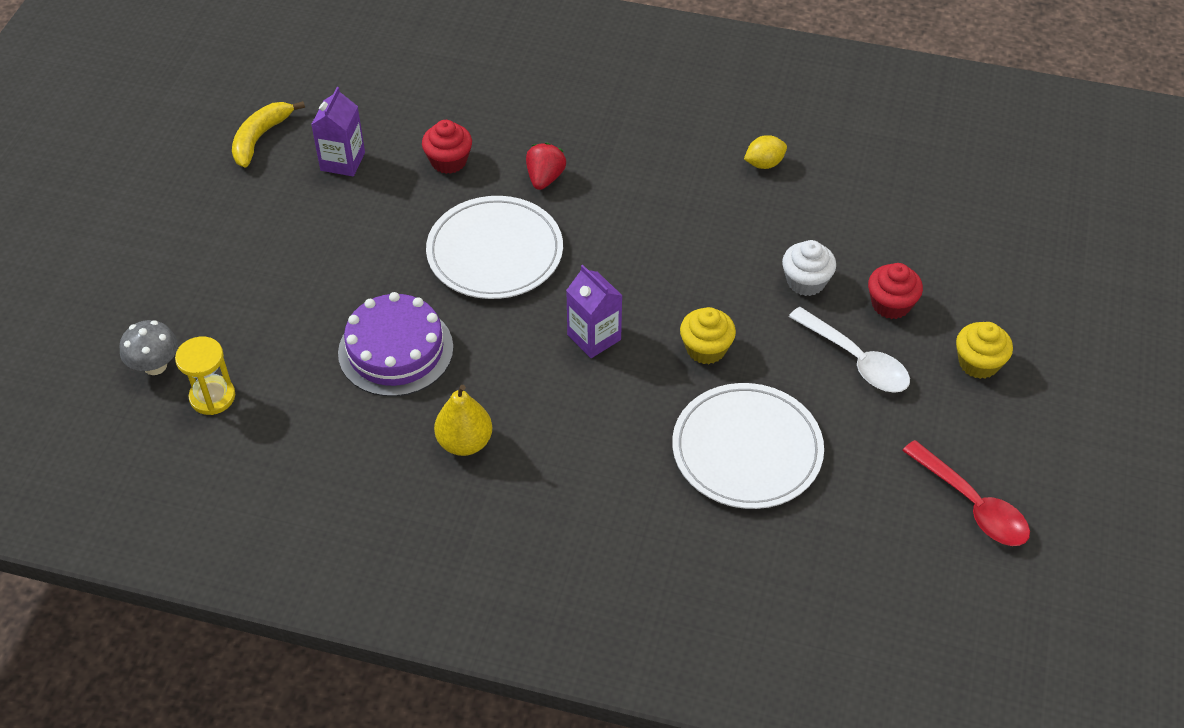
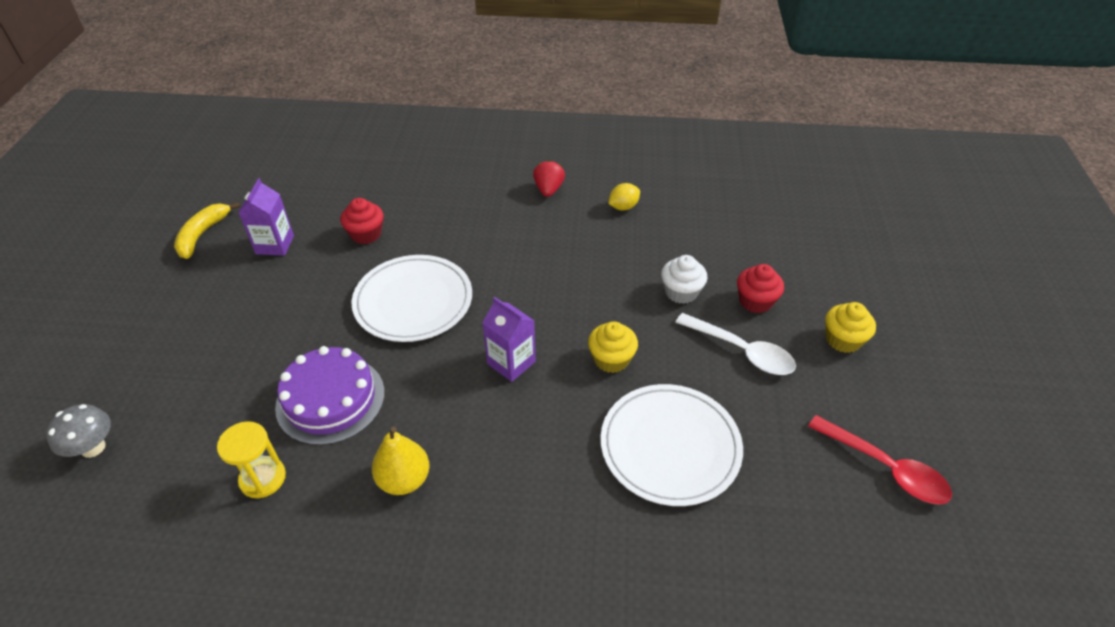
camera: 10 degrees left, 5 degrees down
(212, 397) = (150, 471): yellow hourglass -> yellow hourglass (263, 478)
(545, 178) = (448, 238): red strawberry -> red strawberry (548, 190)

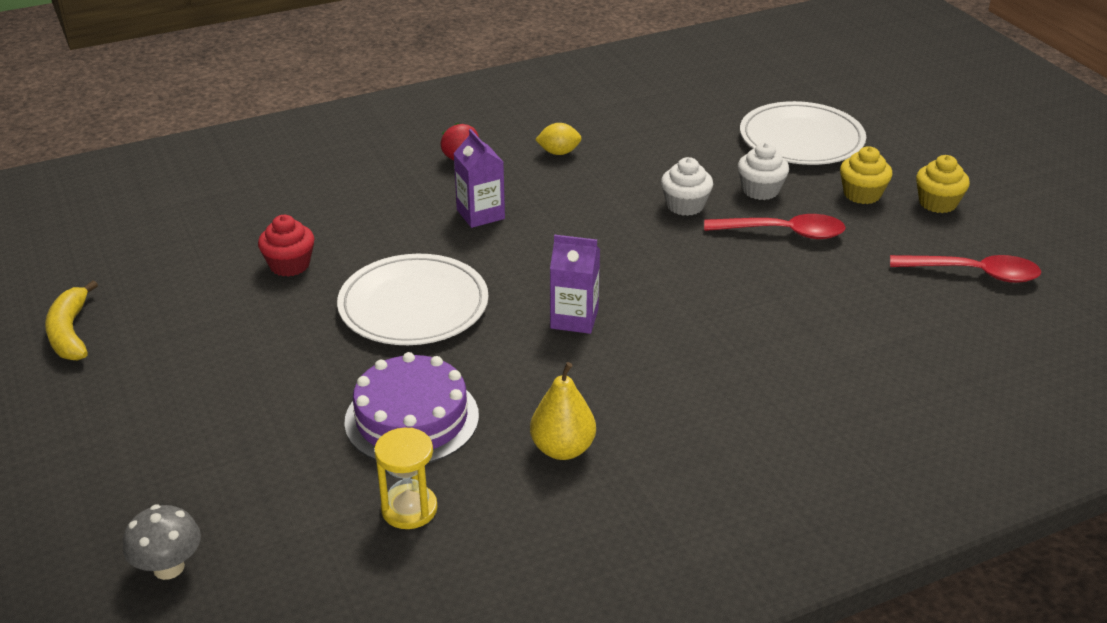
camera: 30 degrees left, 10 degrees down
(275, 245) = (183, 311): purple carton -> purple carton (480, 214)
(611, 359) = (670, 281): yellow cupcake -> yellow cupcake (937, 203)
(623, 207) = (559, 152): yellow lemon -> yellow lemon turned 60 degrees clockwise
(670, 446) = (787, 326): white plate -> white plate (801, 139)
(741, 351) = (783, 233): white spoon -> red spoon
(755, 301) = (760, 190): red cupcake -> white cupcake

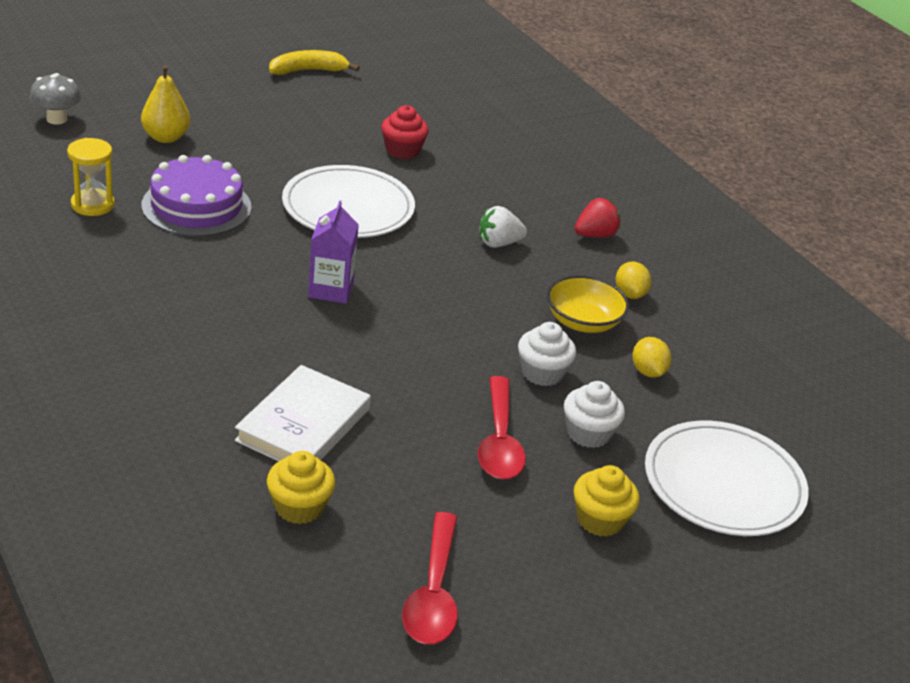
camera: 80 degrees right, 0 degrees up
(480, 214) = (498, 243): purple carton -> white strawberry
(562, 449) = (149, 275): yellow pear -> yellow pear (165, 137)
(605, 179) = (583, 322): none -> yellow bowl
(671, 155) = (648, 372): none -> yellow lemon
(794, 336) = (303, 425): none -> white book
(937, 203) = (595, 589): yellow cupcake -> yellow cupcake (299, 507)

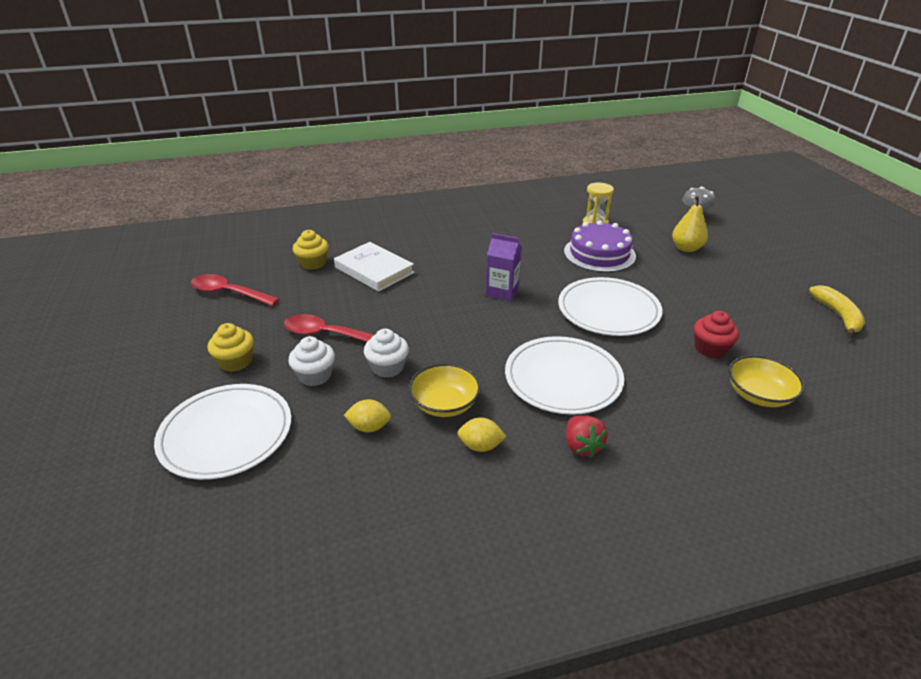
camera: 110 degrees right, 0 degrees up
(469, 135) = (759, 395): none -> yellow bowl
(498, 243) = (563, 378): white strawberry -> white plate

